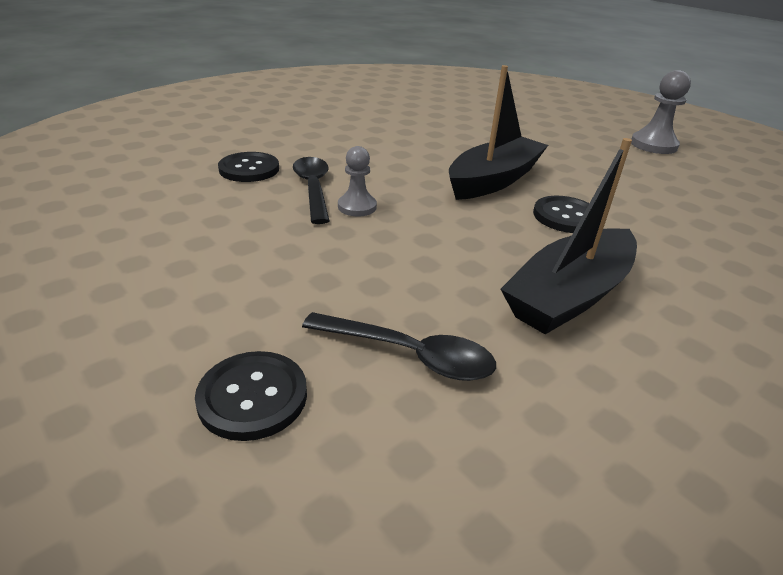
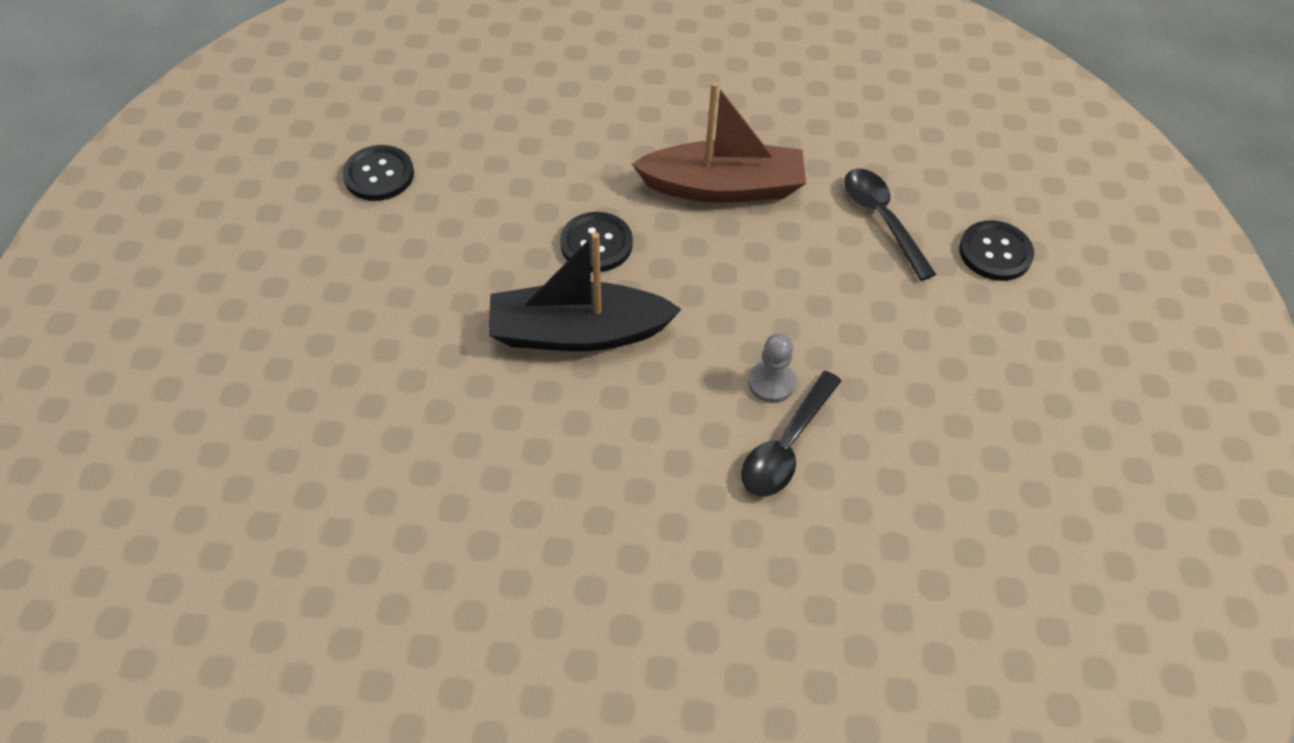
camera: 135 degrees left, 20 degrees up
(249, 169) = (827, 541): black button -> black button (379, 175)
(569, 295) = (723, 187): black boat -> brown boat
(653, 145) = (282, 264): grey pawn -> none

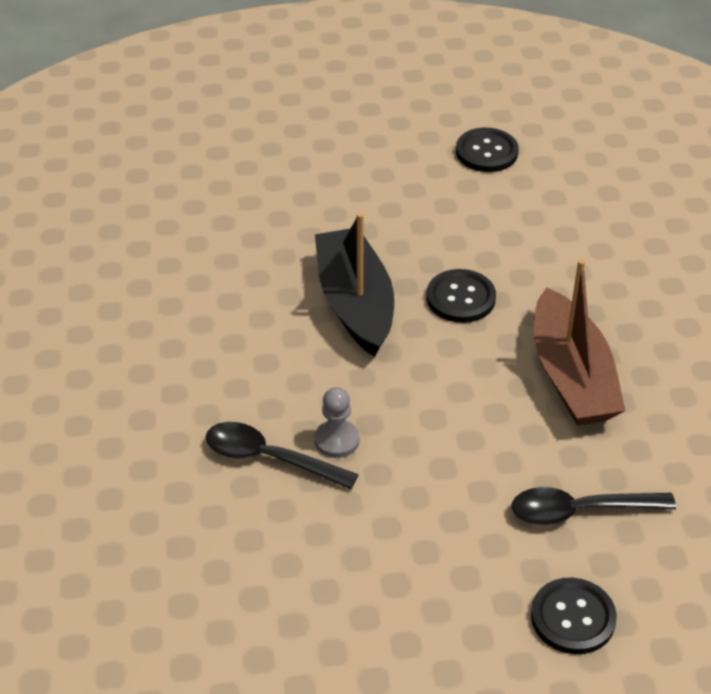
camera: 80 degrees right, 10 degrees down
(882, 220) = (580, 511): black spoon -> black spoon turned 150 degrees counterclockwise

